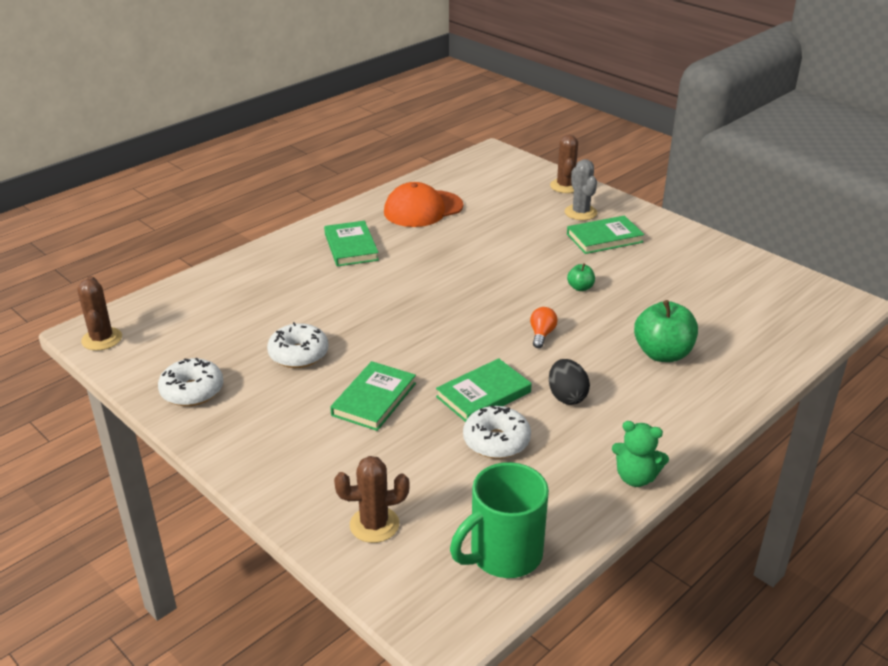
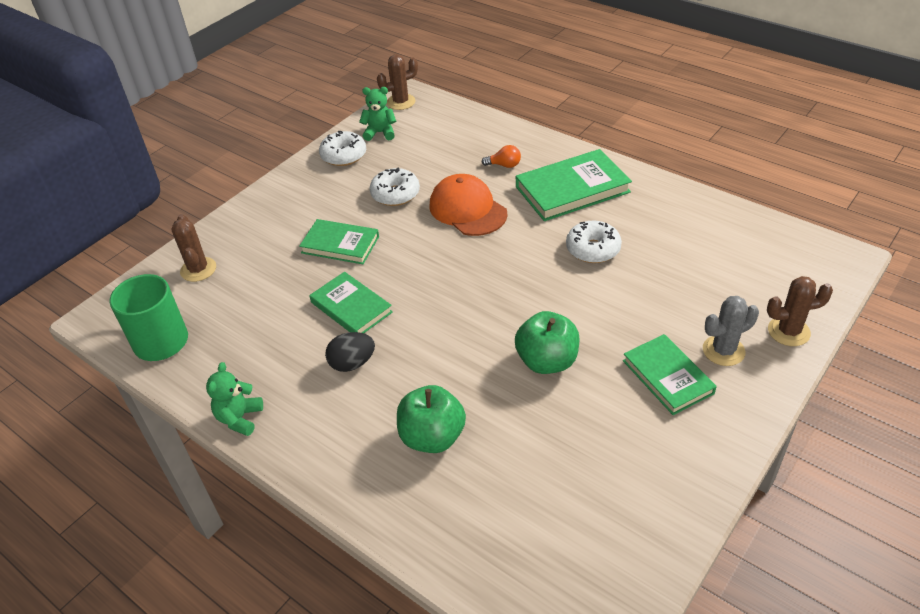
camera: 85 degrees right, 10 degrees up
(161, 359) = (380, 133): none -> green teddy bear
(351, 247) = (572, 189): green book -> green book, size x1.51
(423, 209) = (669, 222): orange cap -> orange cap (467, 209)
(496, 441) = (288, 322): white donut -> white donut (593, 249)
(542, 334) = (450, 337): orange light bulb -> orange light bulb (504, 165)
(580, 288) = (547, 361): green apple -> green apple, size x2.04

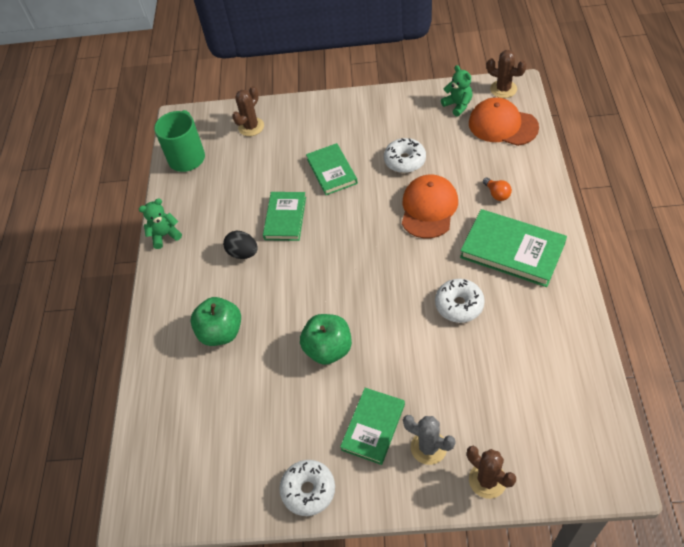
camera: 55 degrees right, 10 degrees up
(344, 155) = (414, 106): white donut -> white donut (308, 490)
(437, 123) = (502, 125): none -> orange cap

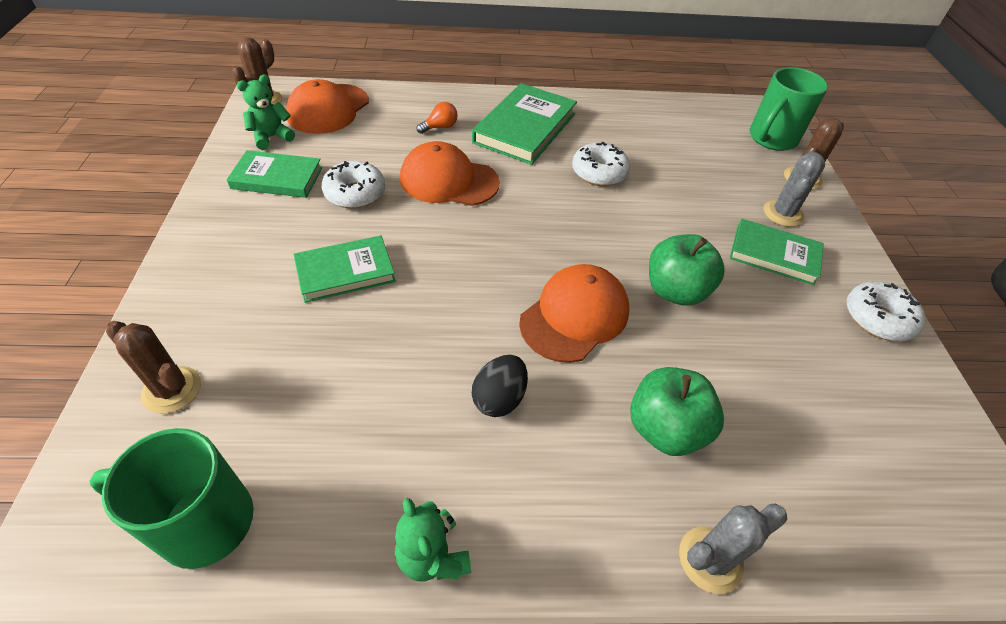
camera: 100 degrees left, 5 degrees down
(149, 345) = (710, 559): none -> grey cactus
(285, 218) = (431, 335): green book -> green book (277, 178)
(302, 288) = (574, 316): none -> orange cap
(554, 466) = (771, 139): none -> green mug

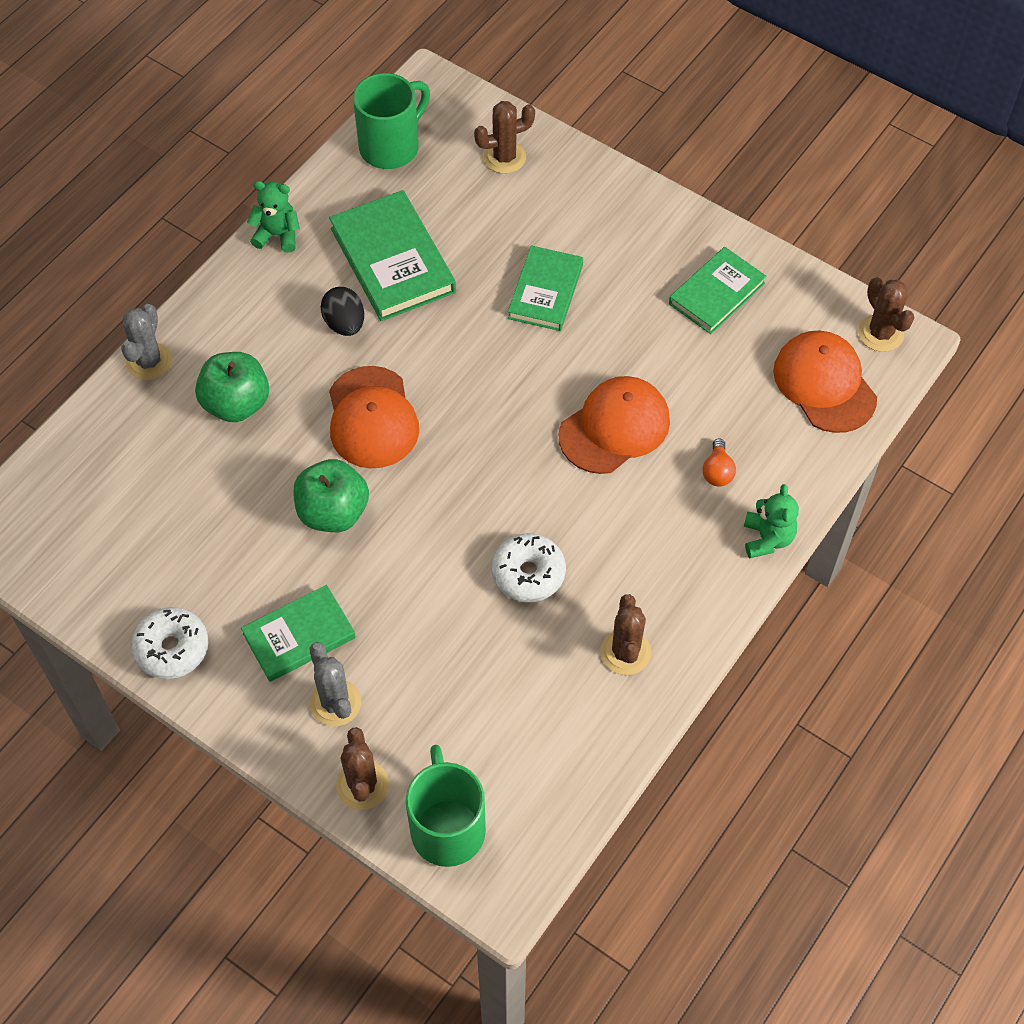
camera: 130 degrees right, 10 degrees up
(271, 137) = (795, 313): green teddy bear -> green teddy bear (767, 538)
(355, 193) = (648, 342): white donut -> none
(525, 128) = (659, 556): green book -> green book (393, 260)
(599, 118) = (625, 652): none -> brown cactus

